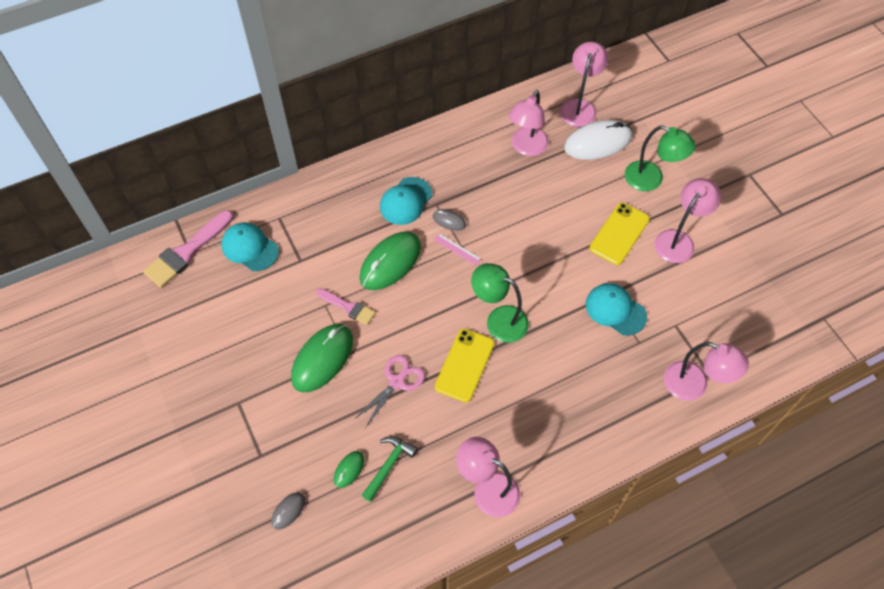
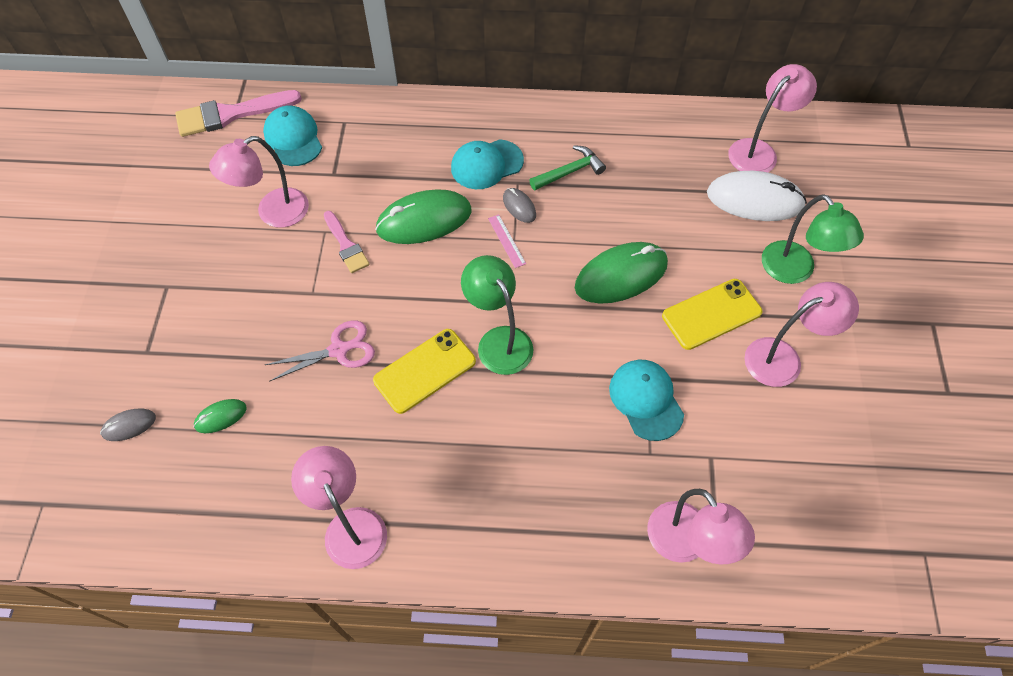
camera: 30 degrees right, 0 degrees up
(322, 359) = (281, 285): green mouse -> green mouse (621, 275)
(389, 465) = (264, 436): green hammer -> green hammer (570, 171)
(526, 148) = (663, 168): pink lamp -> pink lamp (273, 213)

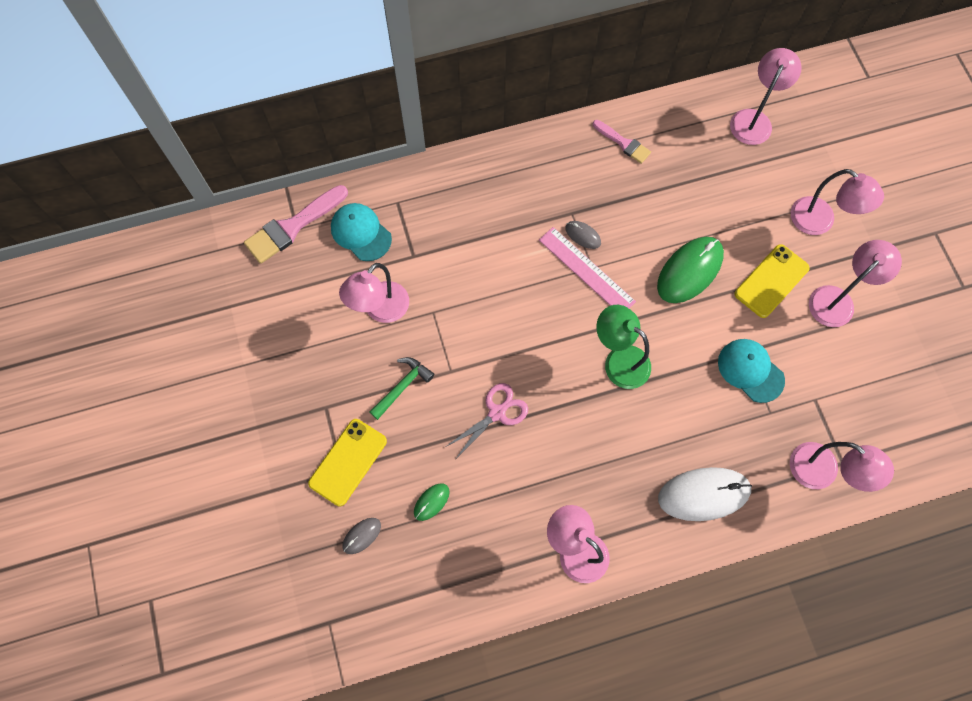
camera: 20 degrees left, 10 degrees up
(346, 245) = (457, 319): pink brush -> pink brush (623, 143)
(424, 220) = (510, 274): green mouse -> none
(425, 371) = (573, 406): yellow phone -> yellow phone (348, 462)
(486, 164) = (538, 204): turquoise cap -> none
(507, 241) = (586, 270): pink ruler -> pink ruler, size x1.99
(570, 171) = (610, 189): green hammer -> green hammer (403, 386)
(755, 200) = (767, 167): white mouse -> white mouse (704, 494)
(795, 271) = (820, 222): green lamp -> pink lamp

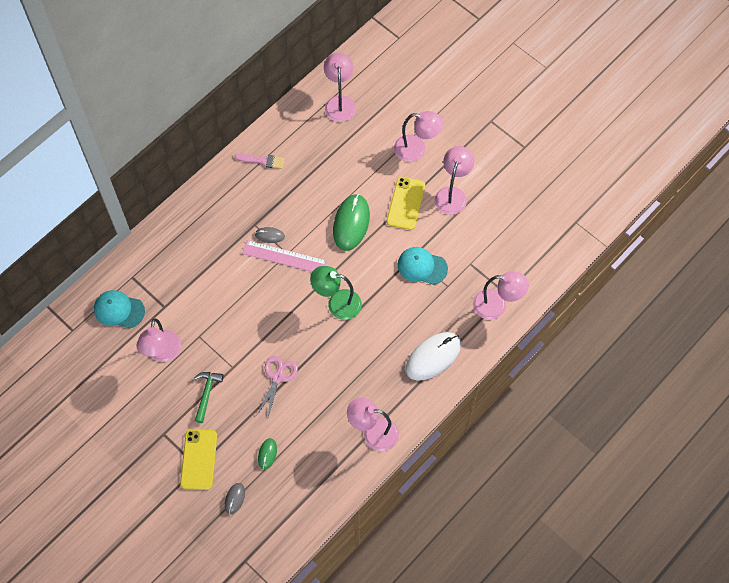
camera: 30 degrees left, 5 degrees down
(293, 226) = (69, 330): pink brush -> none

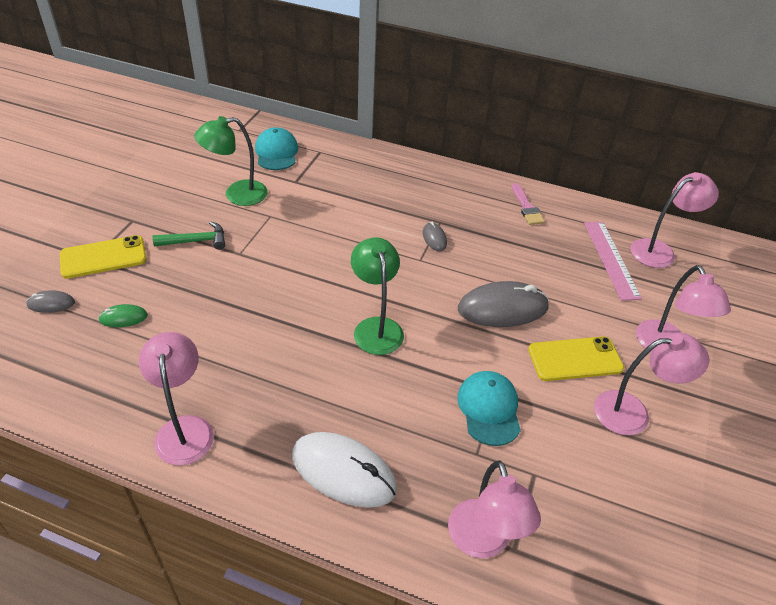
camera: 65 degrees right, 20 degrees down
(163, 353) = (237, 194): pink lamp -> green lamp
(277, 377) = (240, 297): pink scissors -> none
(284, 257) = (414, 259): pink ruler -> pink ruler (611, 259)
(351, 223) = (502, 308): green mouse -> grey mouse

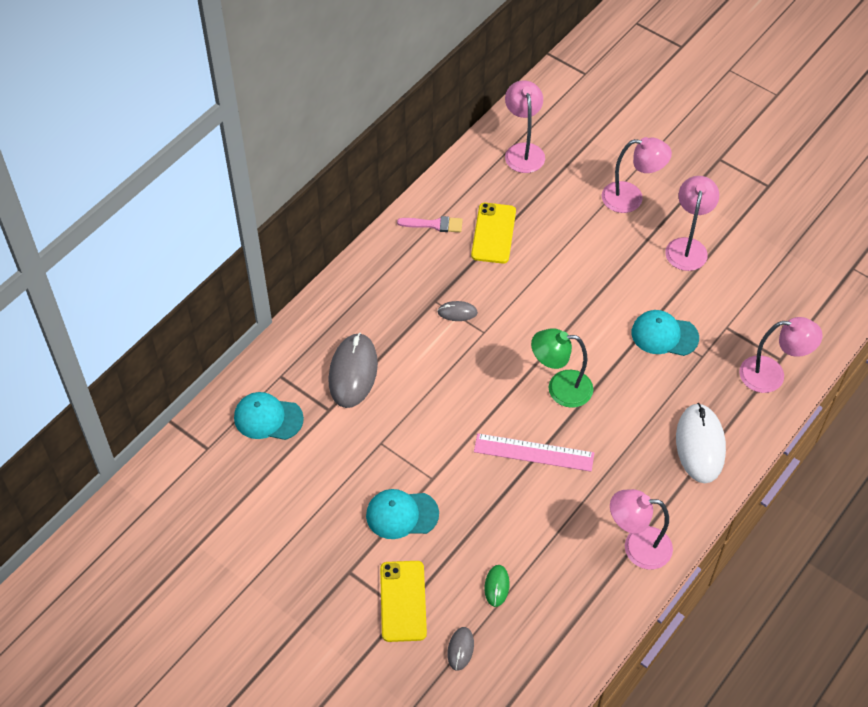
camera: 70 degrees left, 10 degrees up
(196, 241) = (402, 514): green hammer -> turquoise cap
(237, 194) = (334, 468): green lamp -> none
(343, 472) = (700, 445): white mouse -> white mouse turned 45 degrees counterclockwise
(502, 308) = (562, 290): grey mouse -> grey mouse (353, 372)
(575, 359) = (629, 261): yellow phone -> yellow phone (493, 233)
(611, 259) = (524, 190): pink ruler -> pink ruler (534, 452)

